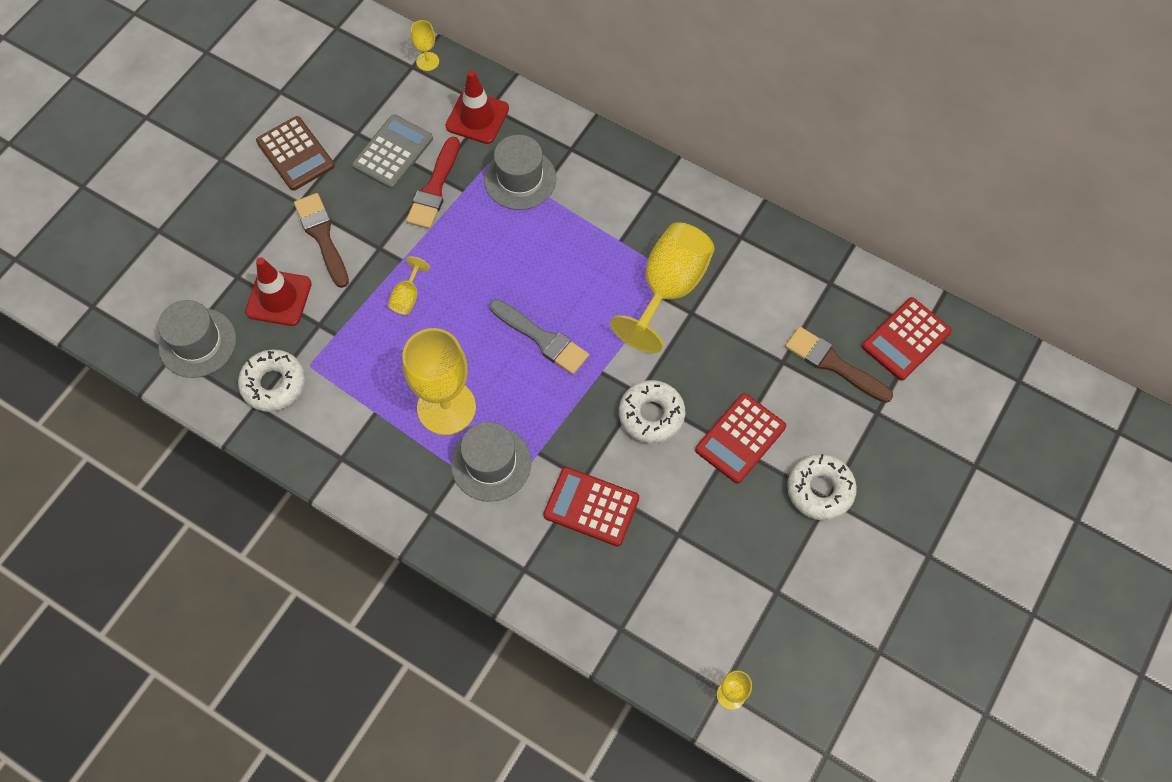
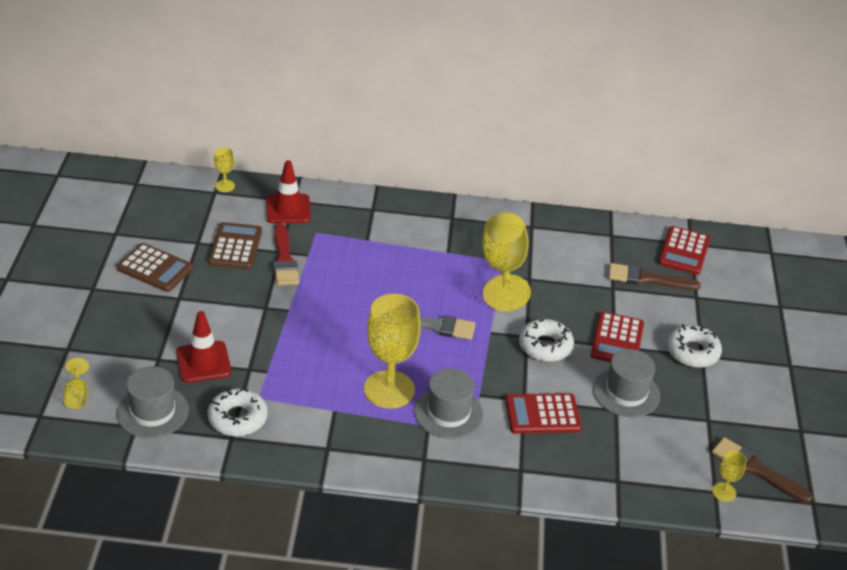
camera: 30 degrees left, 25 degrees down
(322, 236) = (213, 313): brown brush -> brown brush (756, 470)
(393, 152) = (235, 247): grey calculator -> brown calculator
(407, 297) = (309, 331): yellow goblet -> yellow goblet (77, 395)
(520, 179) = (347, 236): grey hat -> grey hat (626, 392)

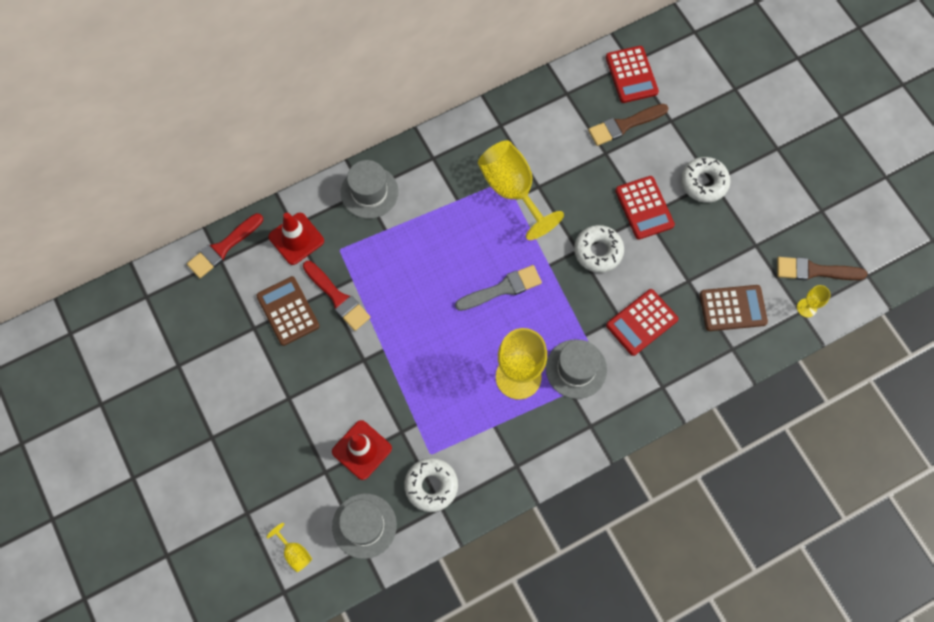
camera: 30 degrees left, 30 degrees up
(155, 268) = (243, 380): brown calculator -> brown calculator (732, 308)
(225, 186) = (223, 247): yellow goblet -> red brush
(626, 392) = (684, 258): grey hat -> grey hat (369, 192)

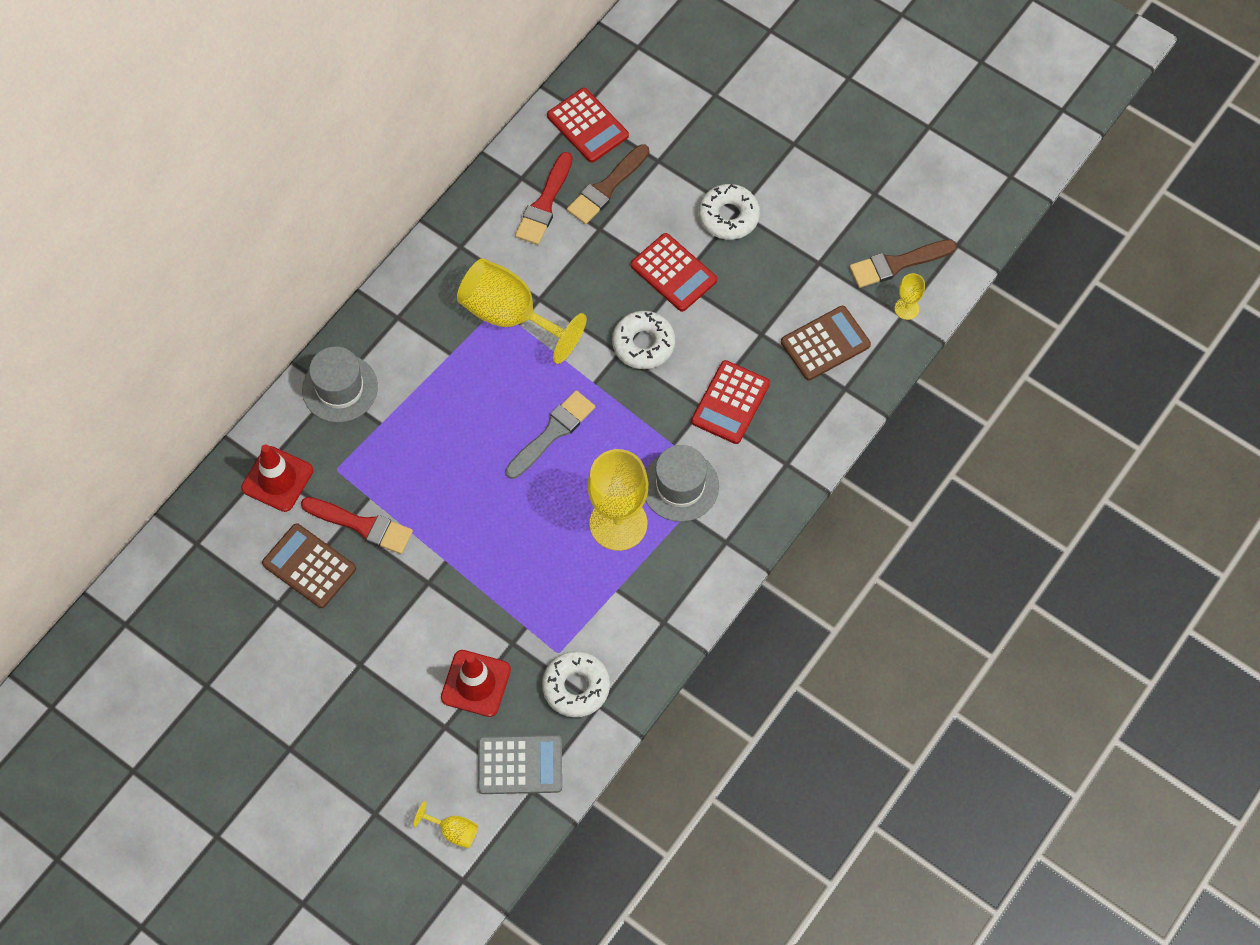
camera: 25 degrees left, 5 degrees down
(223, 247) = (192, 527): red brush -> red brush (544, 204)
(364, 525) = (520, 765): grey hat -> grey calculator

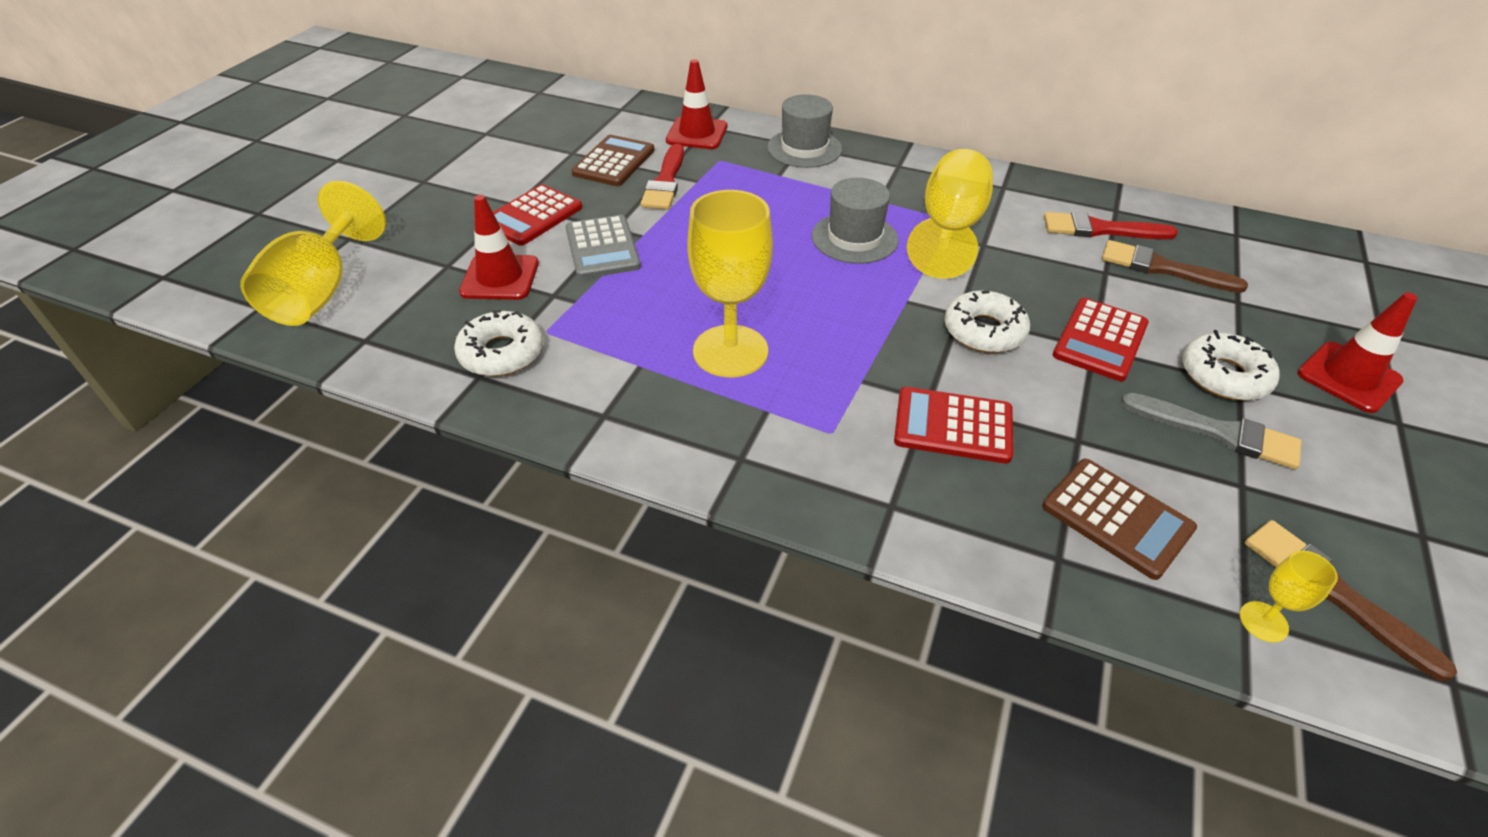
camera: 75 degrees right, 20 degrees down
(453, 831) = (320, 291): yellow goblet -> yellow goblet, size x2.25
(520, 765) = (398, 326): grey calculator -> grey calculator (602, 248)
(552, 433) = (825, 280): grey brush -> grey brush (1218, 432)
(587, 126) = (1224, 242): red calculator -> red calculator (532, 216)
(680, 486) = (805, 397): grey hat -> grey hat (854, 238)
(749, 144) = (1348, 377): none -> red traffic cone

